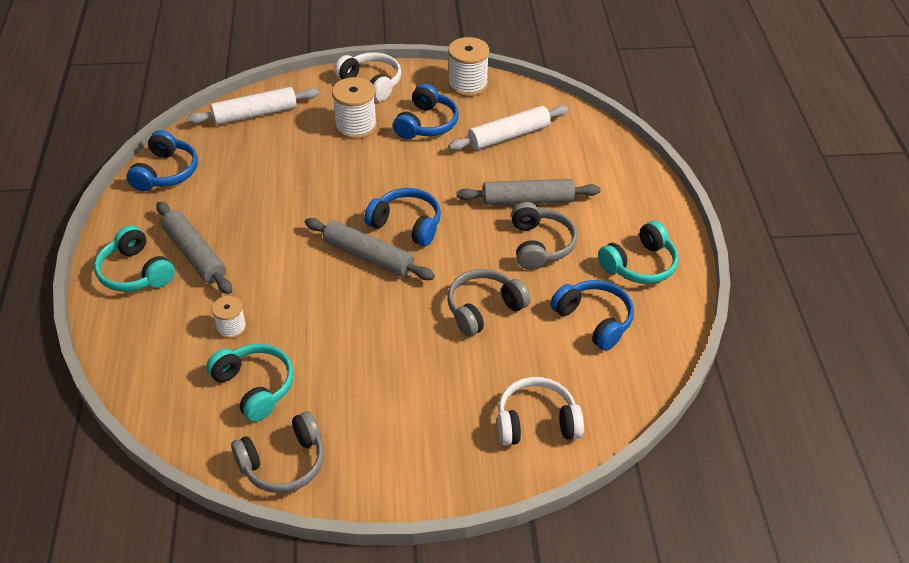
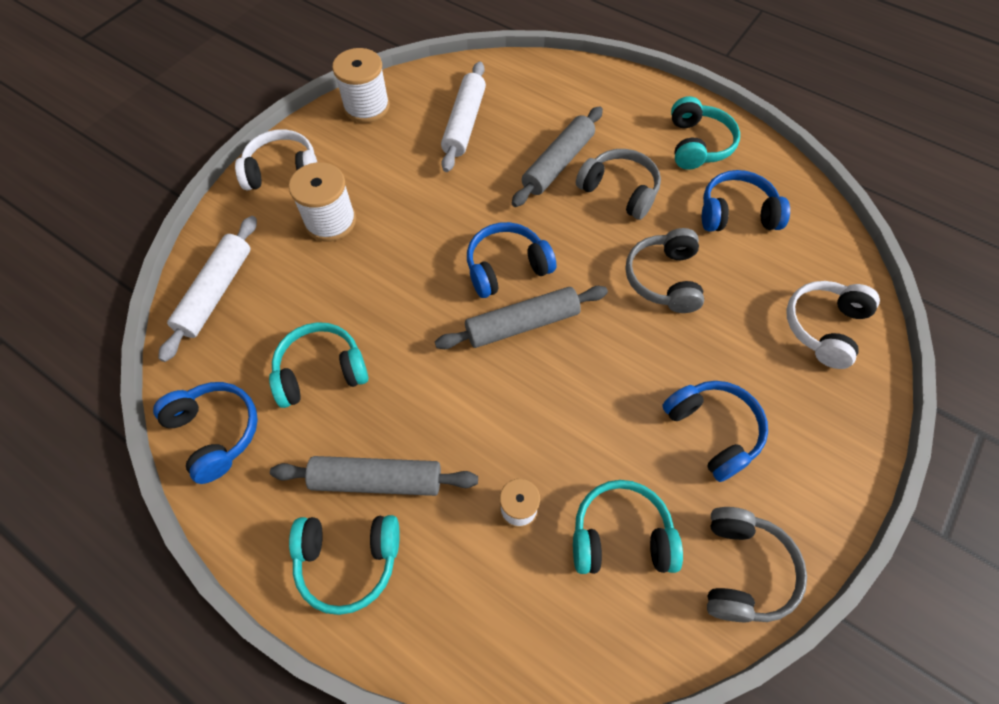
camera: 50 degrees left, 15 degrees up
(244, 188) = (321, 371): none -> turquoise headphones
(426, 123) = (386, 167): blue headphones -> blue headphones (712, 431)

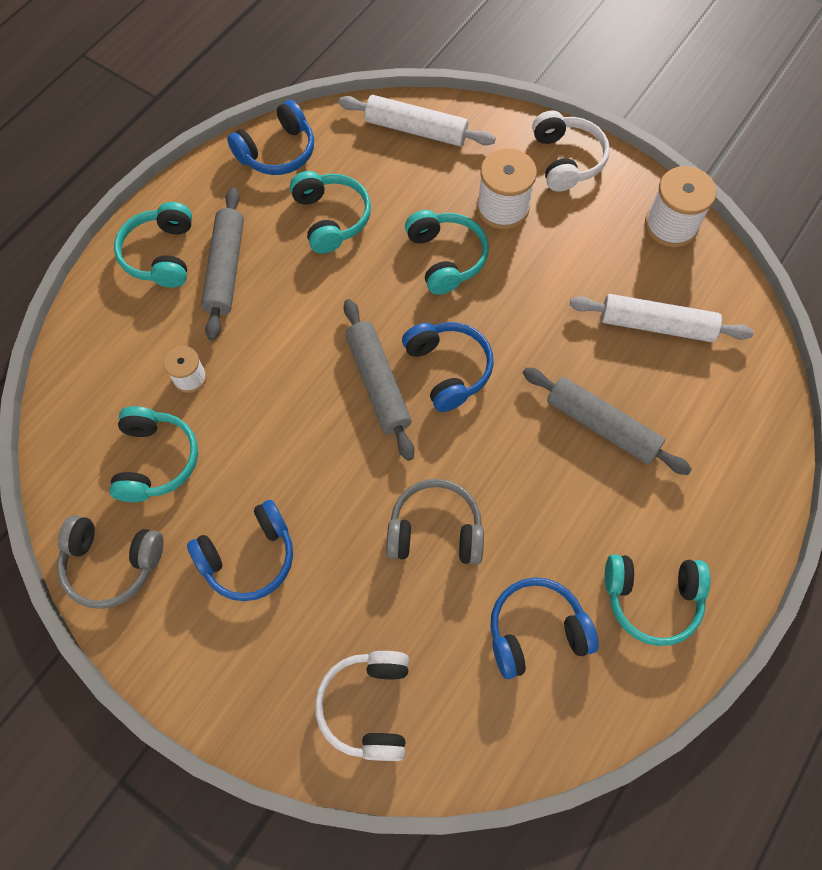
camera: 90 degrees right, 5 degrees up
(383, 268) = (445, 258): none -> turquoise headphones
(619, 191) = (563, 493): grey headphones -> none
(736, 213) = (536, 631): blue headphones -> blue headphones turned 105 degrees counterclockwise
(824, 327) = (368, 706): white headphones -> white headphones turned 120 degrees counterclockwise

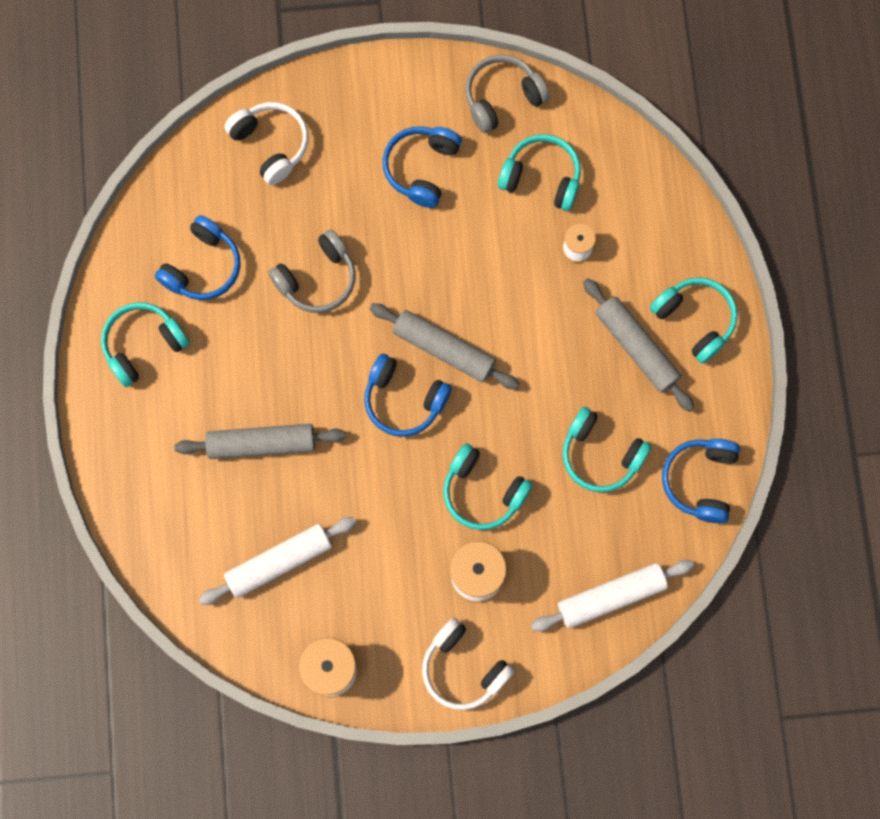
camera: 140 degrees right, 10 degrees up
(156, 460) = (541, 177): turquoise headphones -> turquoise headphones turned 150 degrees clockwise

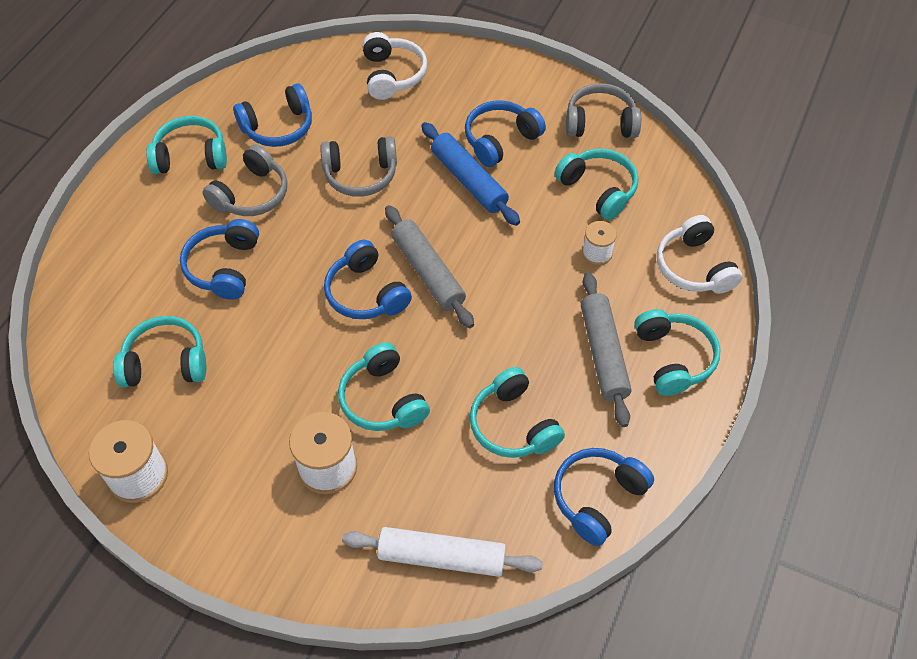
camera: 30 degrees right, 20 degrees down
(231, 355) = (251, 194): none -> grey headphones
(262, 444) = (224, 267): grey rolling pin -> blue headphones
(279, 562) = (165, 362): white rolling pin -> turquoise headphones
(420, 231) = (468, 181): none -> blue rolling pin
(463, 668) = (255, 543): white headphones -> white headphones (694, 267)

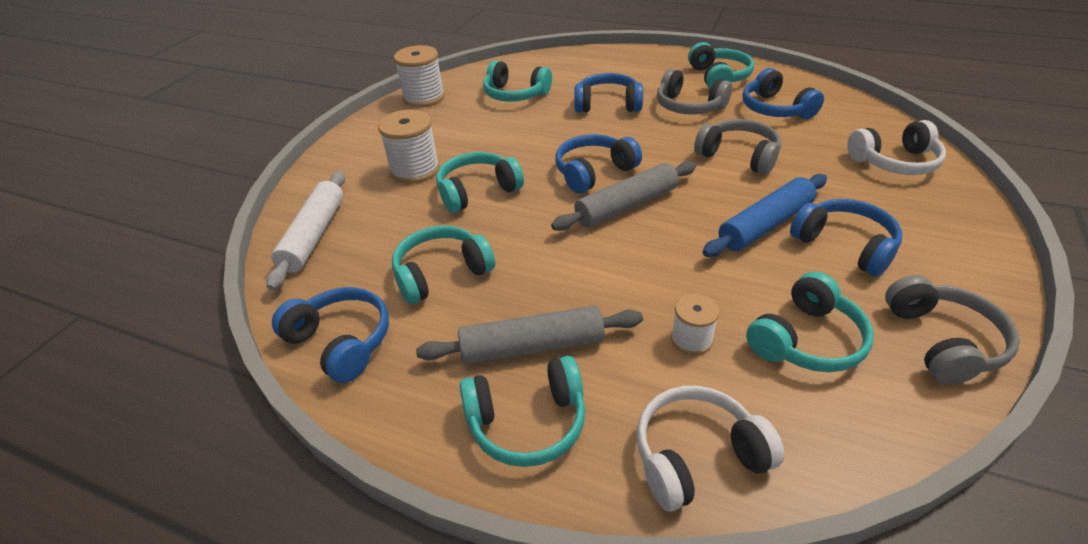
camera: 90 degrees right, 15 degrees down
(165, 362) = (515, 94): turquoise headphones -> turquoise headphones turned 120 degrees clockwise
(360, 175) = (738, 156): grey headphones -> grey headphones turned 135 degrees clockwise

